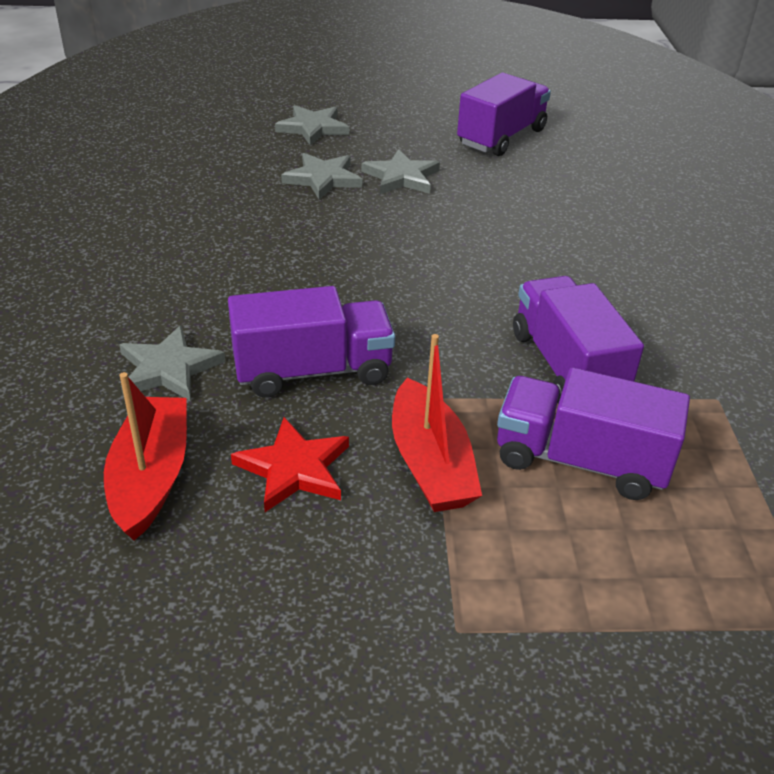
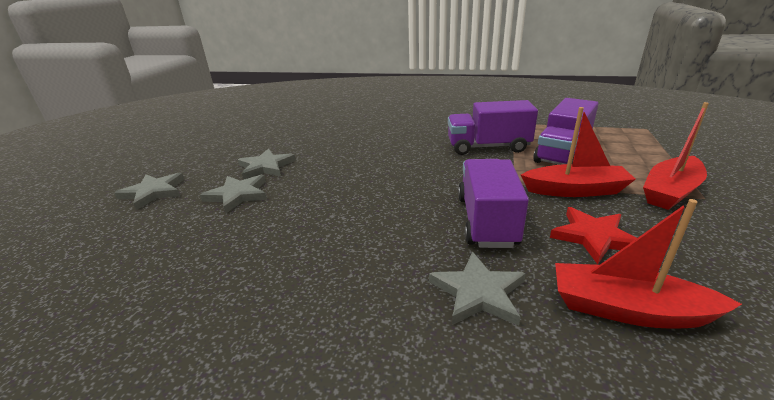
camera: 70 degrees left, 10 degrees down
(466, 586) = (670, 191): none -> red boat
(501, 137) = (251, 134): purple truck -> none

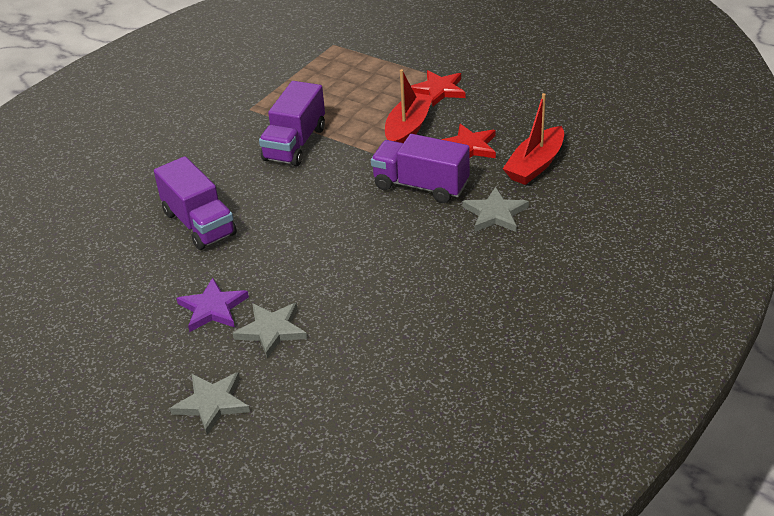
camera: 70 degrees left, 10 degrees up
(266, 167) = (212, 308): grey star -> purple star
(562, 154) = (344, 109): purple truck -> purple truck (199, 223)
(670, 191) = (439, 90): red boat -> red star

